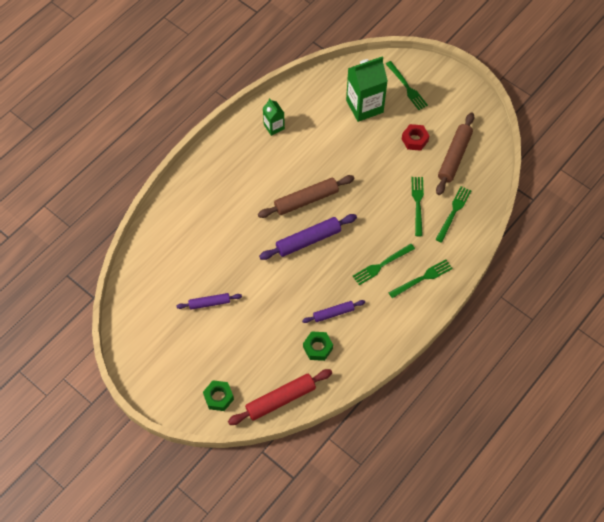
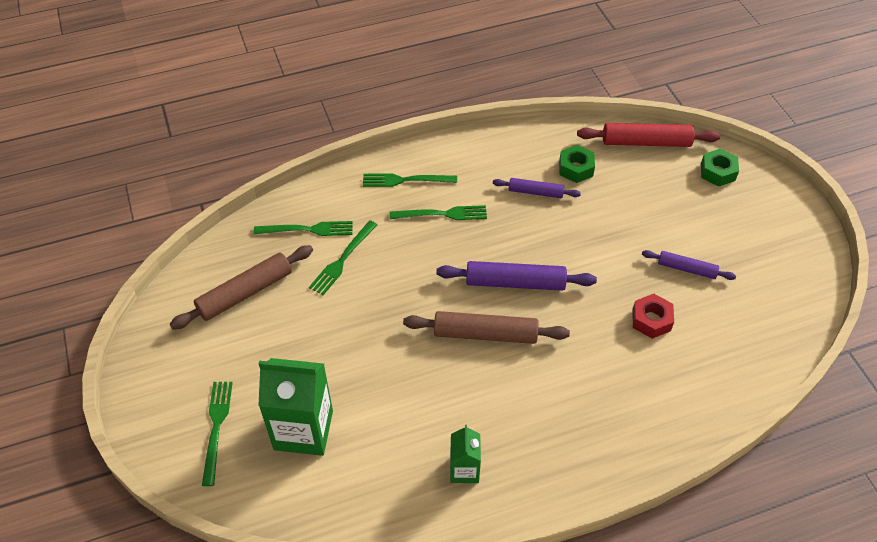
camera: 150 degrees left, 10 degrees down
(414, 140) = (275, 342): red nut -> red nut (651, 320)
(453, 212) = (308, 229): green fork -> green fork turned 150 degrees counterclockwise

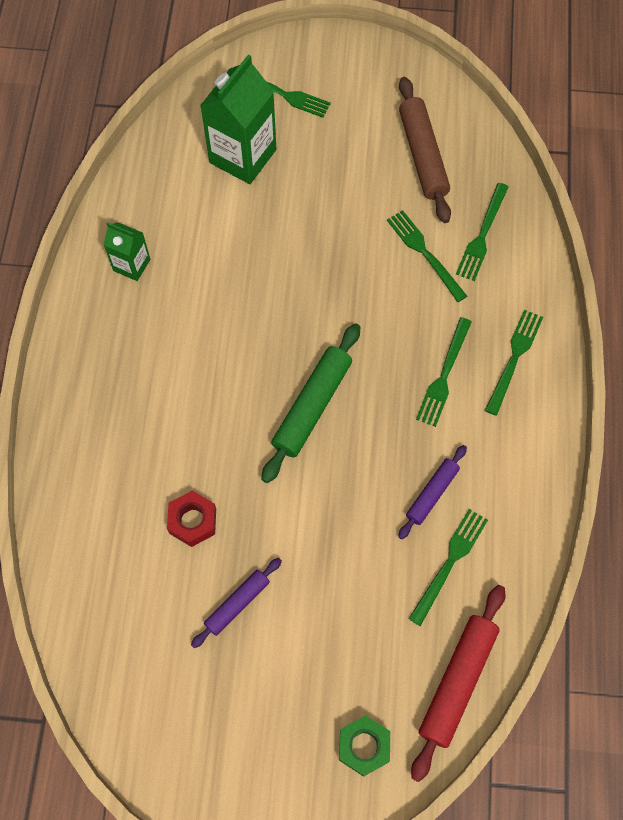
camera: 115 degrees right, 15 degrees up
(485, 334) = (263, 347): brown rolling pin -> none
(515, 283) = (312, 406): purple rolling pin -> green rolling pin
(576, 168) = (449, 563): green nut -> green fork

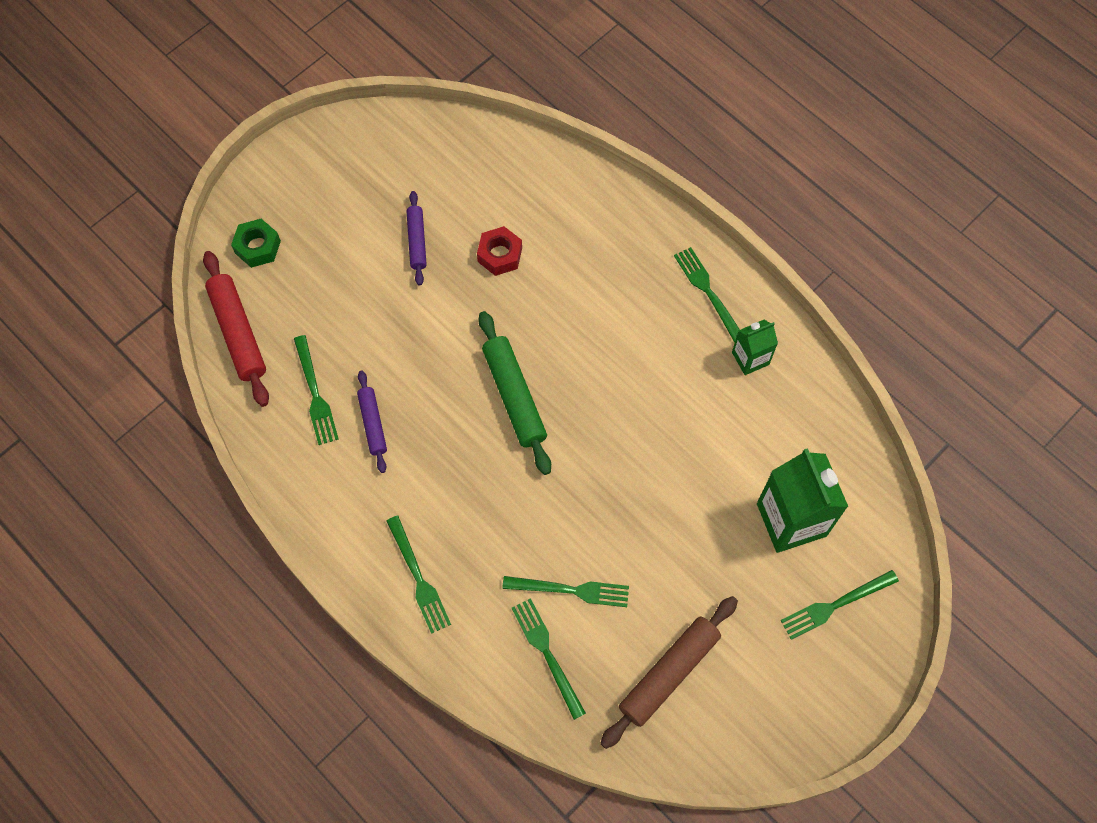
camera: 130 degrees right, 0 degrees up
(422, 156) = (668, 673): brown rolling pin -> brown rolling pin turned 75 degrees counterclockwise
(444, 375) = (453, 511): green fork -> green fork (708, 292)

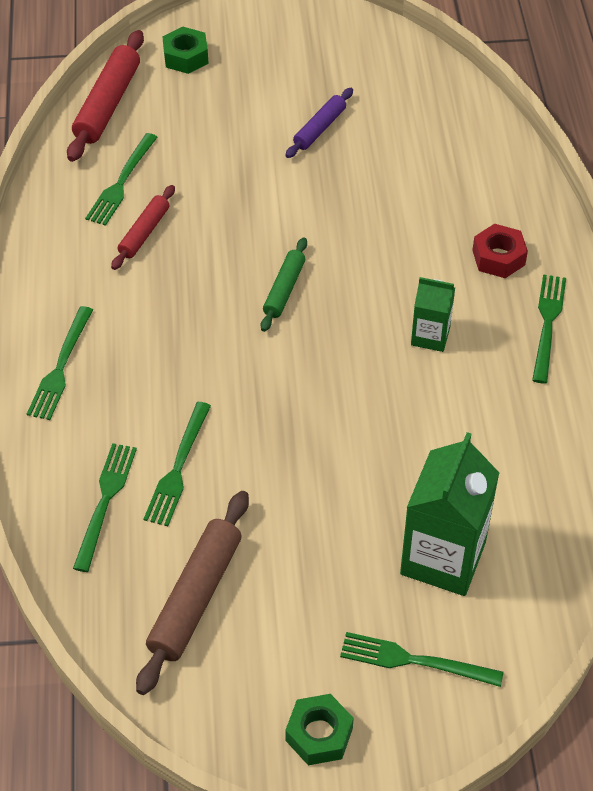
camera: 40 degrees right, 15 degrees down
(373, 424) = (144, 232): purple rolling pin -> red rolling pin
(500, 255) = (381, 180): red nut -> red nut (498, 257)
(514, 396) = (284, 289): green rolling pin -> green rolling pin, size x0.60
(571, 590) = (178, 468): green fork -> green fork turned 60 degrees clockwise
(668, 673) = (195, 597): brown rolling pin -> brown rolling pin turned 60 degrees counterclockwise
(750, 358) = (536, 401): green carton -> green carton (430, 336)
(824, 701) = (319, 734): none -> green nut

